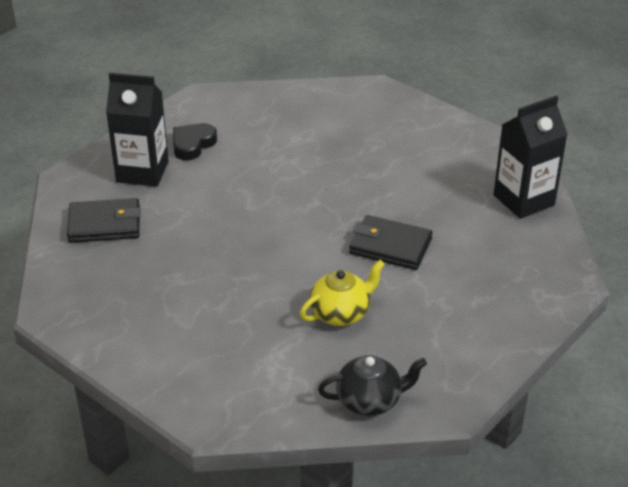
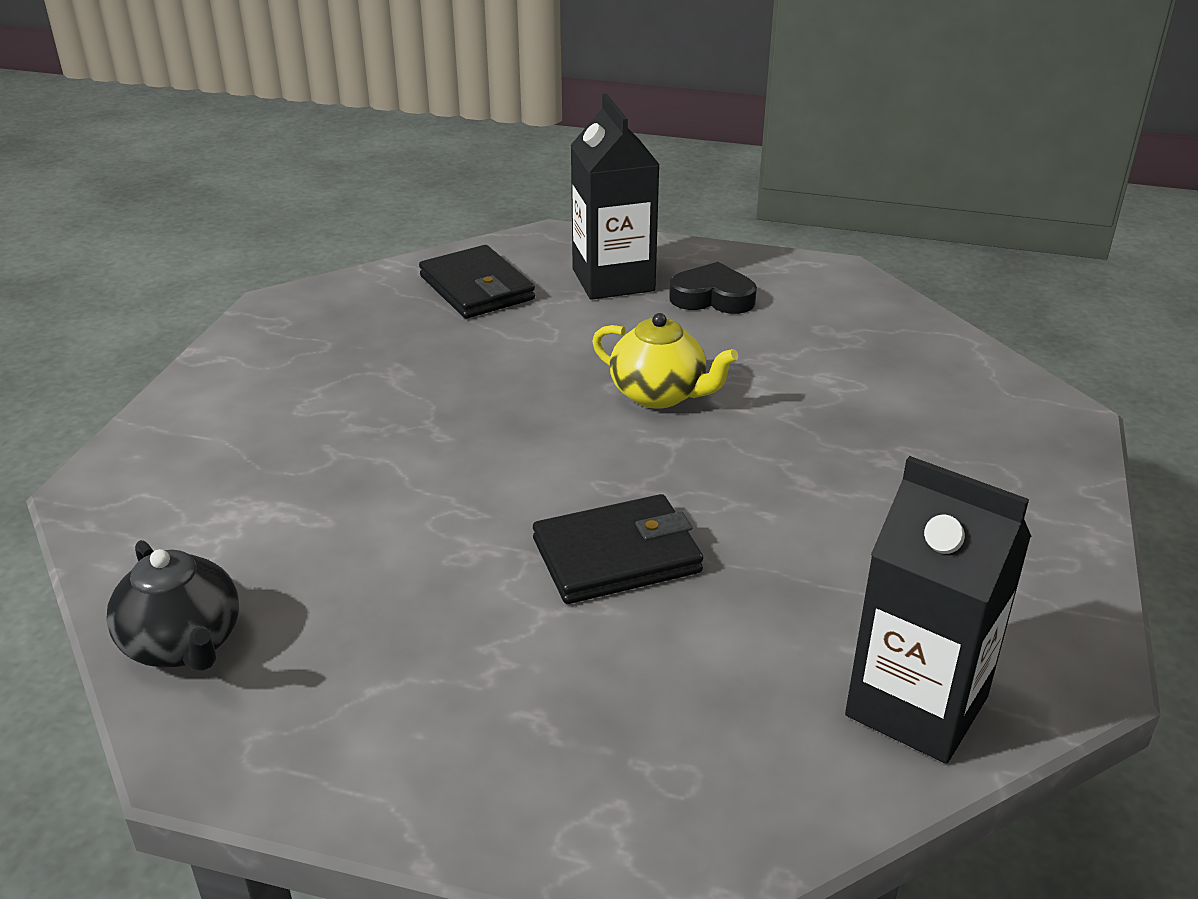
camera: 65 degrees right, 5 degrees down
(341, 313) = (399, 549): yellow teapot -> yellow teapot (659, 394)
(390, 246) = (617, 556): black wallet -> black wallet turned 75 degrees clockwise

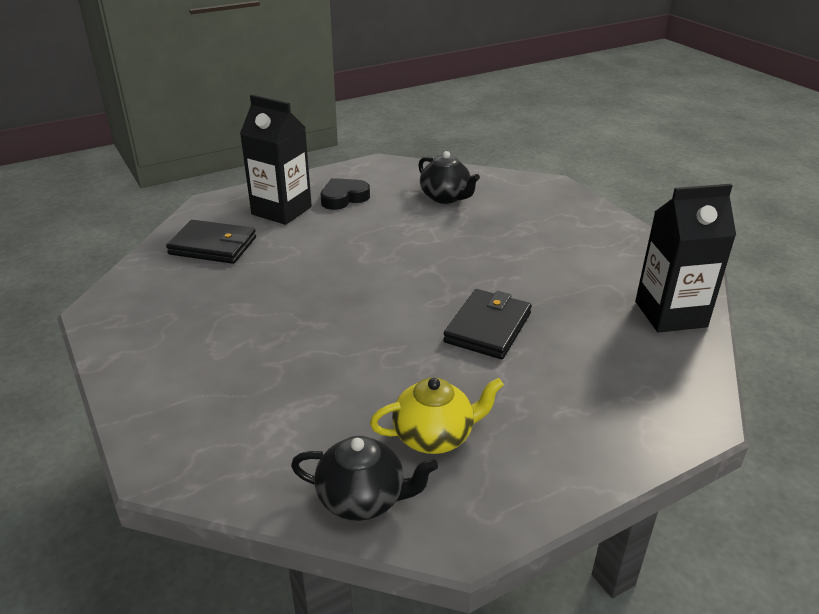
camera: 45 degrees left, 0 degrees up
(659, 394) = (392, 252): yellow teapot -> yellow teapot (434, 436)
(854, 358) = (446, 197): none -> black teapot

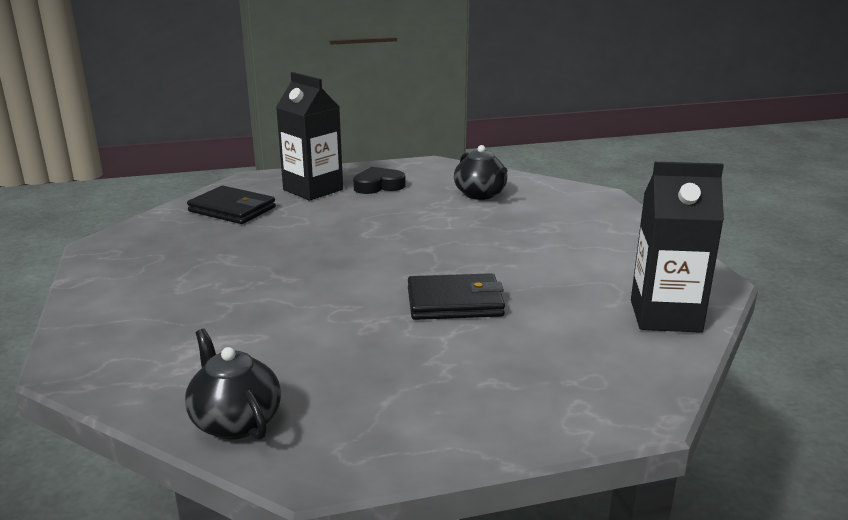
camera: 15 degrees right, 10 degrees down
(363, 499) = (235, 421): black teapot -> black teapot turned 150 degrees counterclockwise
(434, 436) = (341, 382): yellow teapot -> none
(488, 327) = (455, 302): black wallet -> black wallet turned 45 degrees clockwise

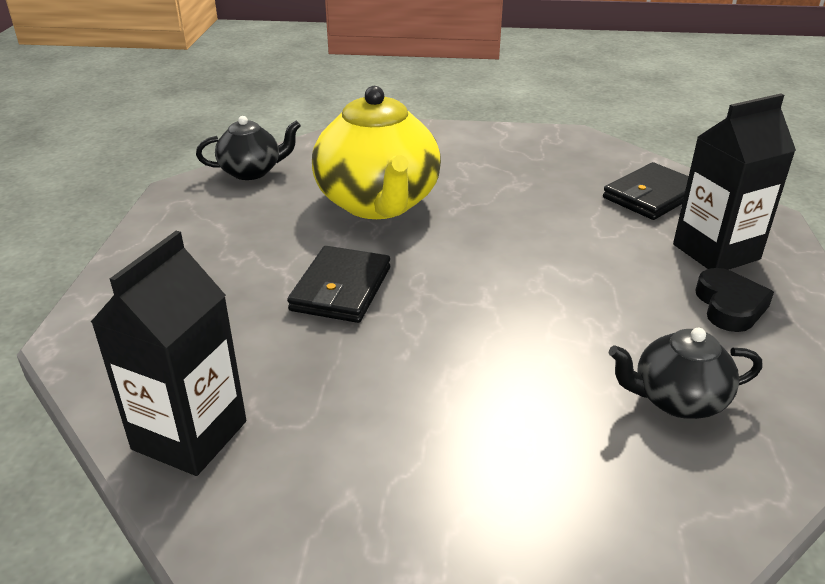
camera: 110 degrees right, 10 degrees up
(292, 316) = (378, 203): none -> yellow teapot

